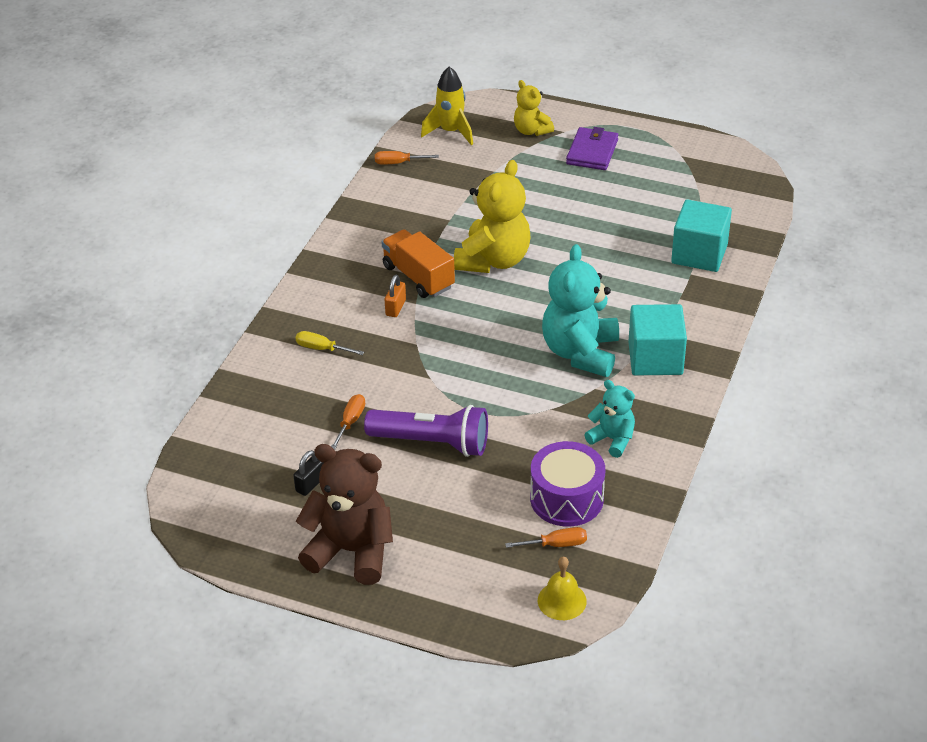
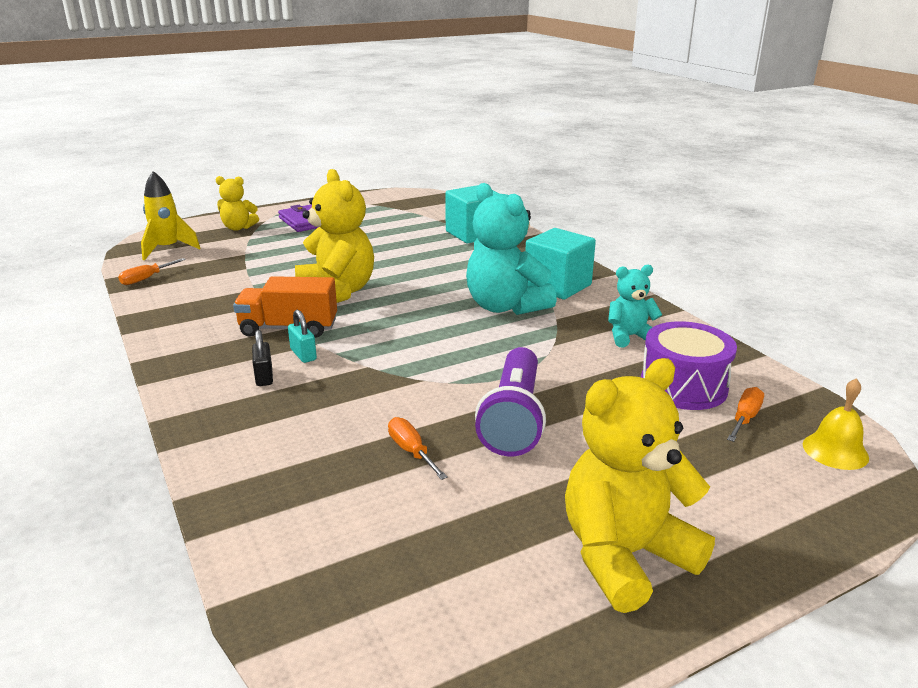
camera: 50 degrees left, 15 degrees down
(310, 484) = (469, 529): black padlock -> black padlock (264, 377)
(322, 349) = (278, 417): yellow screwdriver -> none
(351, 551) = (625, 555): brown teddy bear -> yellow teddy bear
(395, 308) = (303, 354): orange padlock -> turquoise padlock
(432, 442) = (514, 418): purple flashlight -> purple flashlight turned 135 degrees clockwise

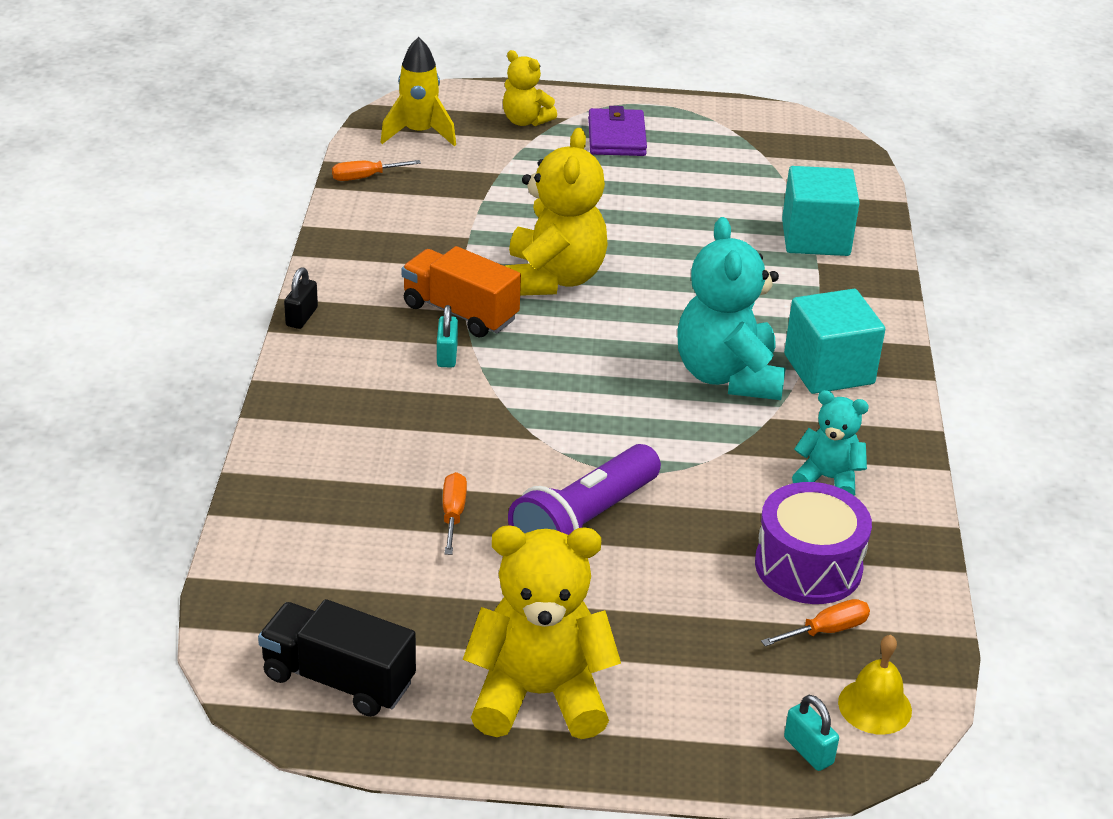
camera: 30 degrees right, 10 degrees up
(264, 377) = (388, 368): black padlock -> black padlock (301, 317)
(446, 632) = (338, 679): none -> black truck
(843, 500) = (808, 751): none -> turquoise padlock

